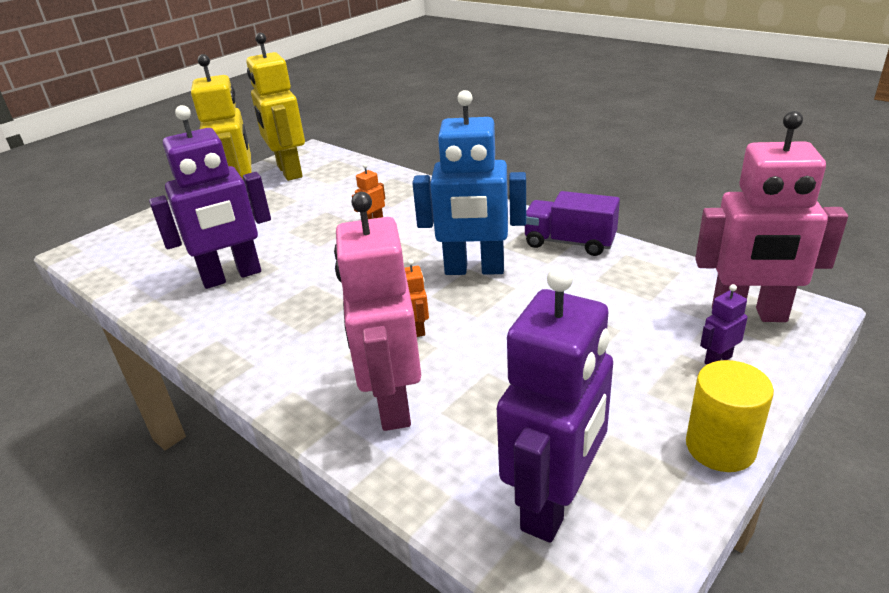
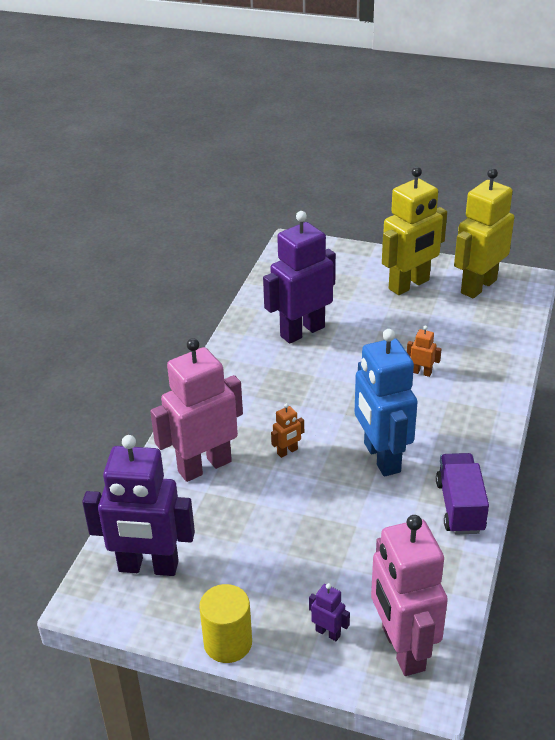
camera: 65 degrees right, 5 degrees up
(232, 276) = (302, 331): purple robot -> purple robot turned 105 degrees clockwise

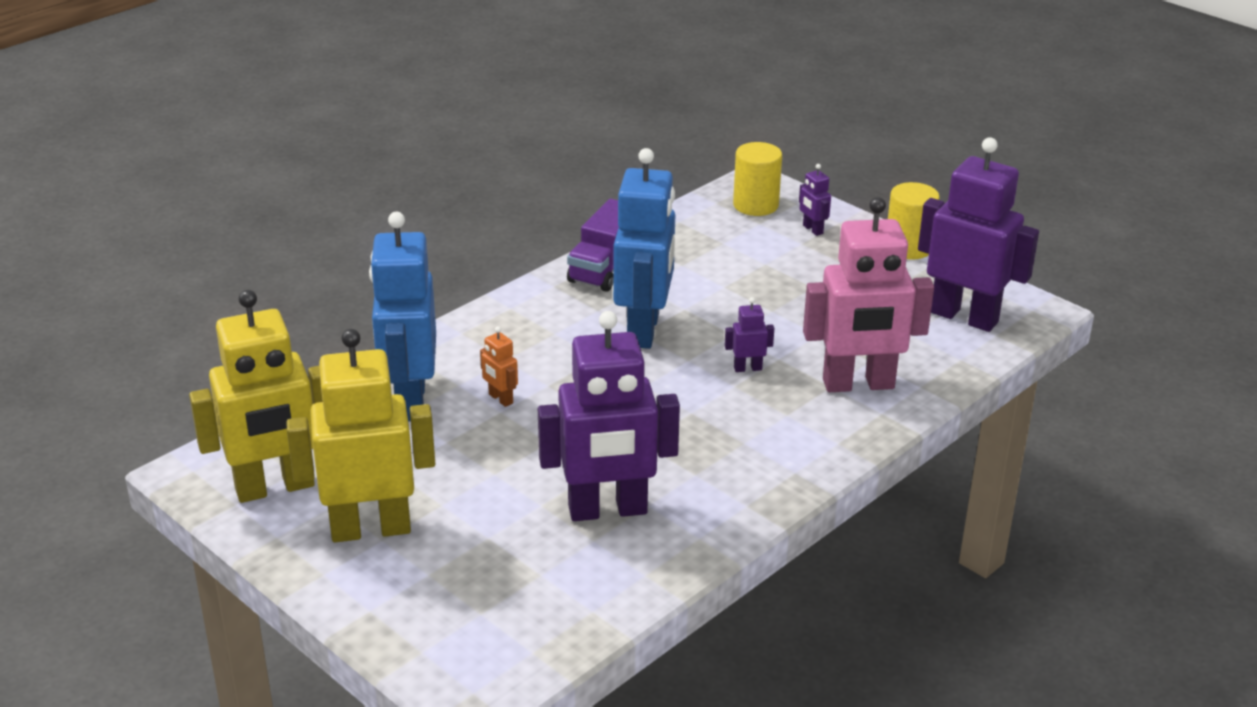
camera: 155 degrees left, 5 degrees down
(287, 452) = (747, 368): orange robot -> purple robot
(402, 649) = (755, 205): pink robot -> yellow cylinder
(470, 352) = (410, 401): none -> blue robot

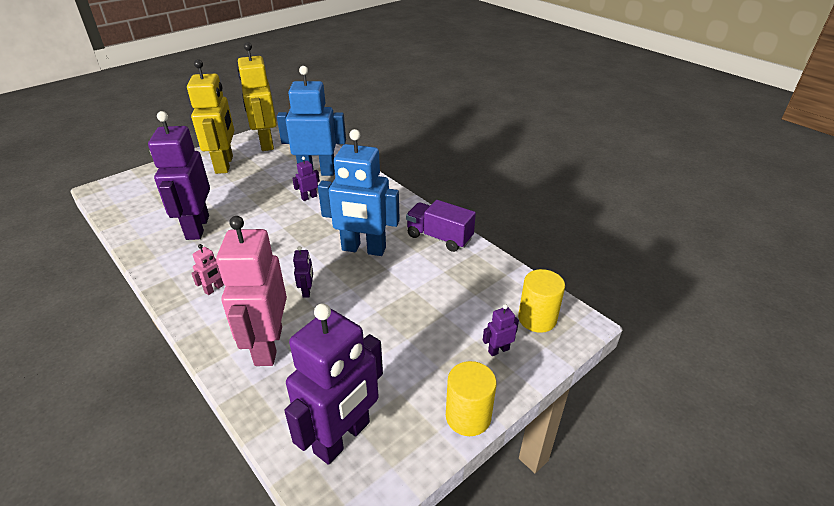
camera: 95 degrees right, 5 degrees up
(500, 399) = (309, 197): orange robot -> purple robot
(764, 453) = (214, 289): none -> pink robot

